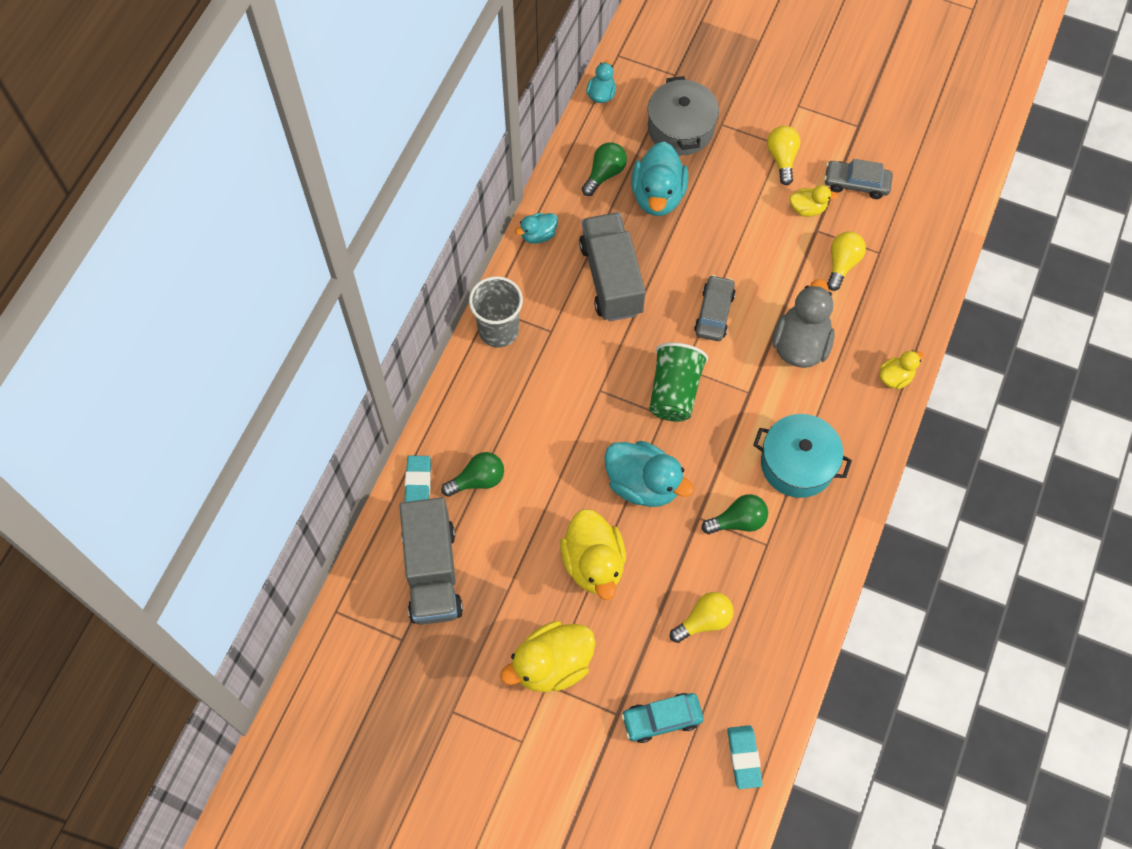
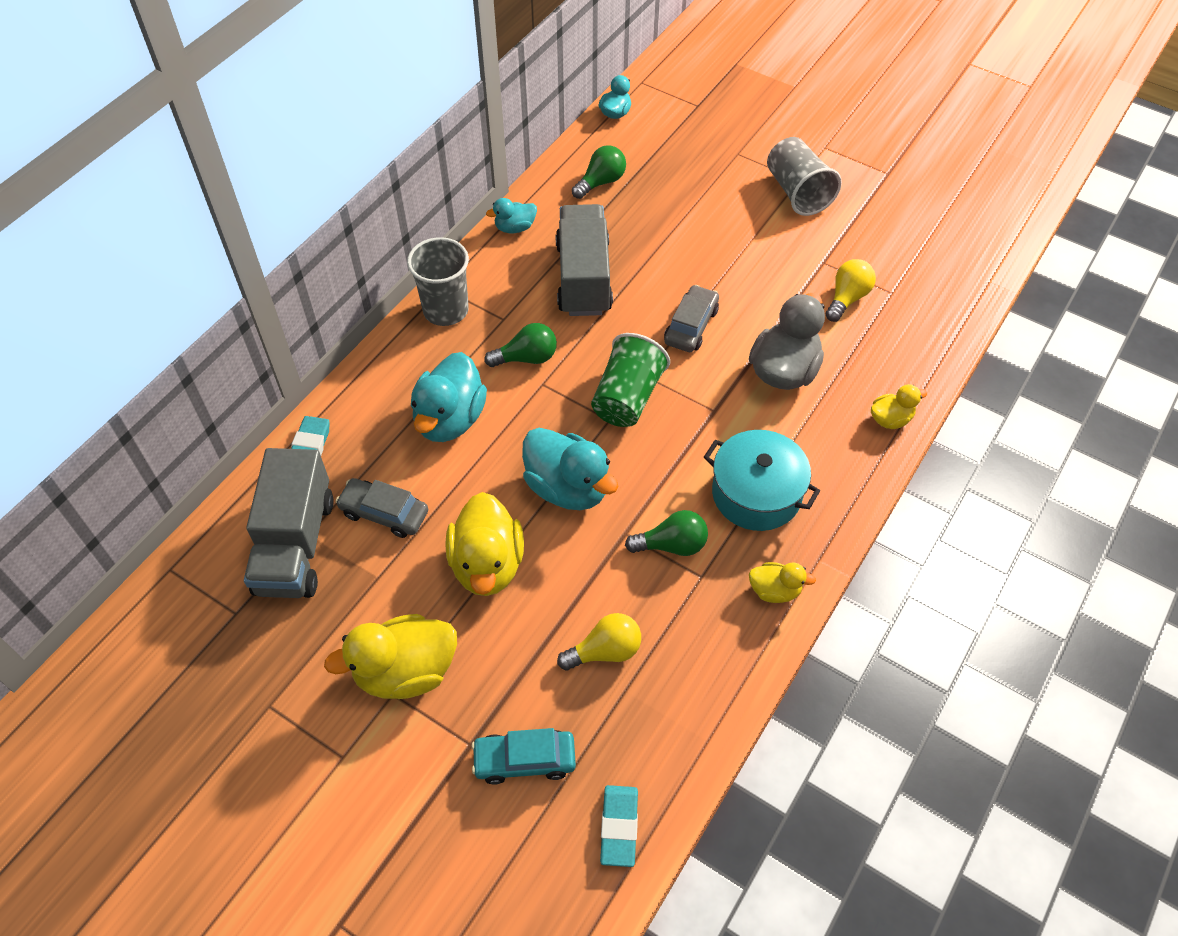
camera: 10 degrees right, 10 degrees down
(478, 480) = (378, 455): green light bulb -> green light bulb (526, 358)
(658, 196) = (654, 208): turquoise duck -> turquoise duck (450, 419)
(680, 128) = (692, 152): grey pot -> none
(782, 159) = (797, 192): yellow light bulb -> grey cup
(807, 209) = (817, 241): yellow duck -> yellow duck (774, 590)
(856, 183) = (876, 225): grey car -> grey car (384, 513)

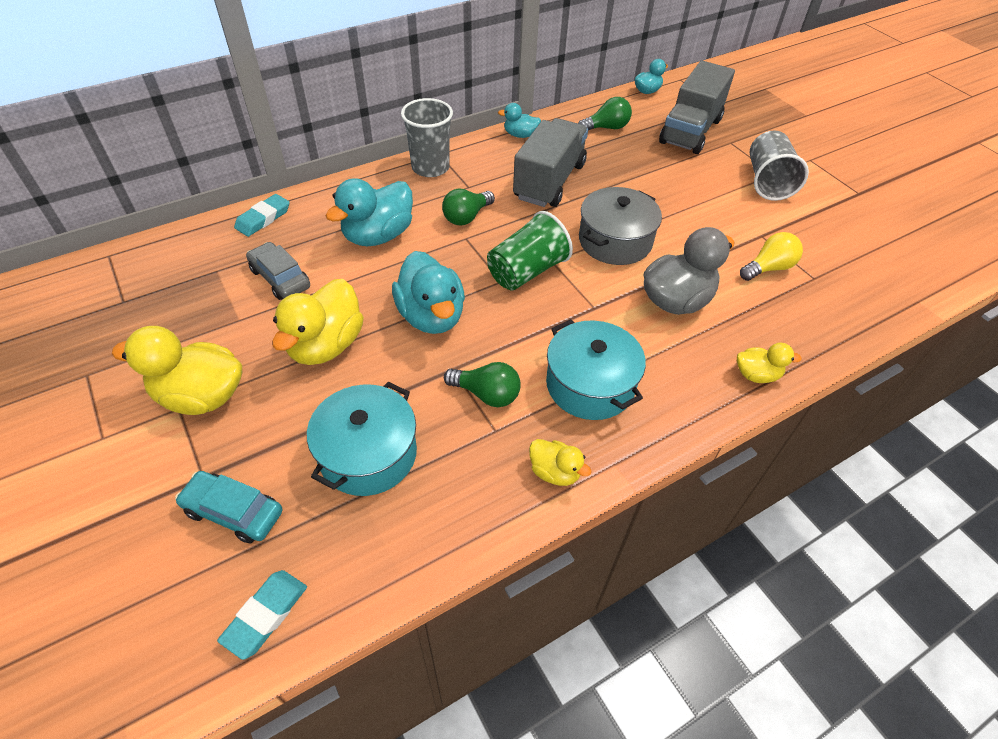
camera: 25 degrees right, 5 degrees down
(295, 545) = (202, 274): grey truck -> grey truck (690, 131)
(526, 358) = (467, 217): green light bulb -> green light bulb turned 120 degrees clockwise
(605, 651) = (368, 454): yellow light bulb -> turquoise pot
(691, 326) = (615, 241): grey car -> grey pot

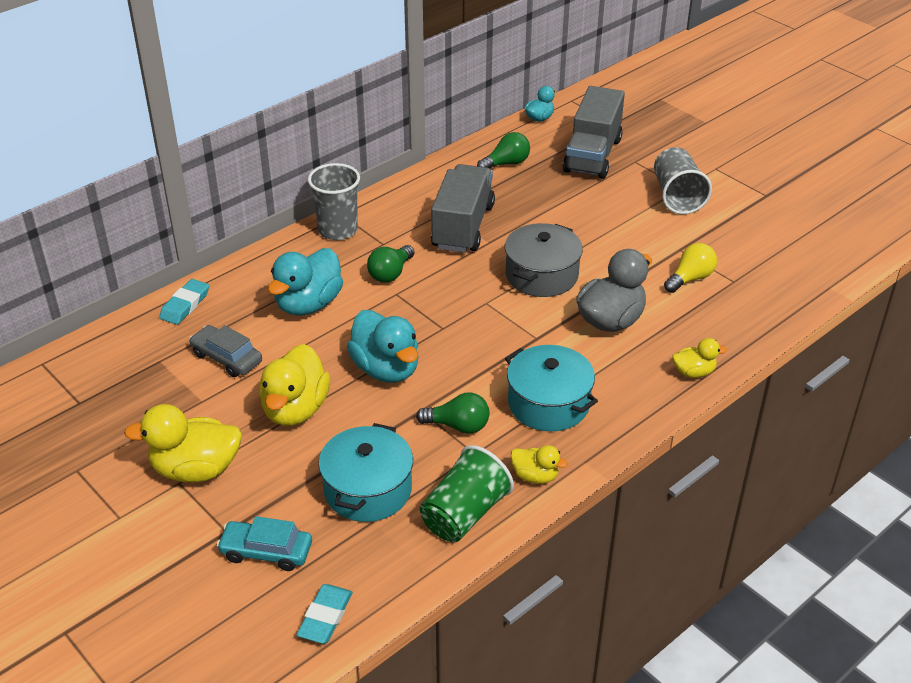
camera: 10 degrees left, 10 degrees down
(520, 135) = (420, 183): turquoise duck -> none
(526, 271) = (464, 315): green cup -> green cup (464, 514)

